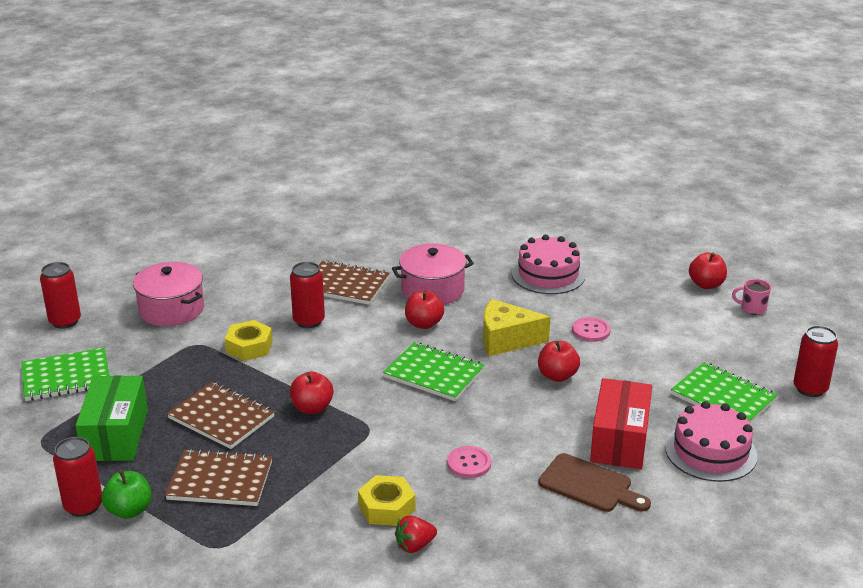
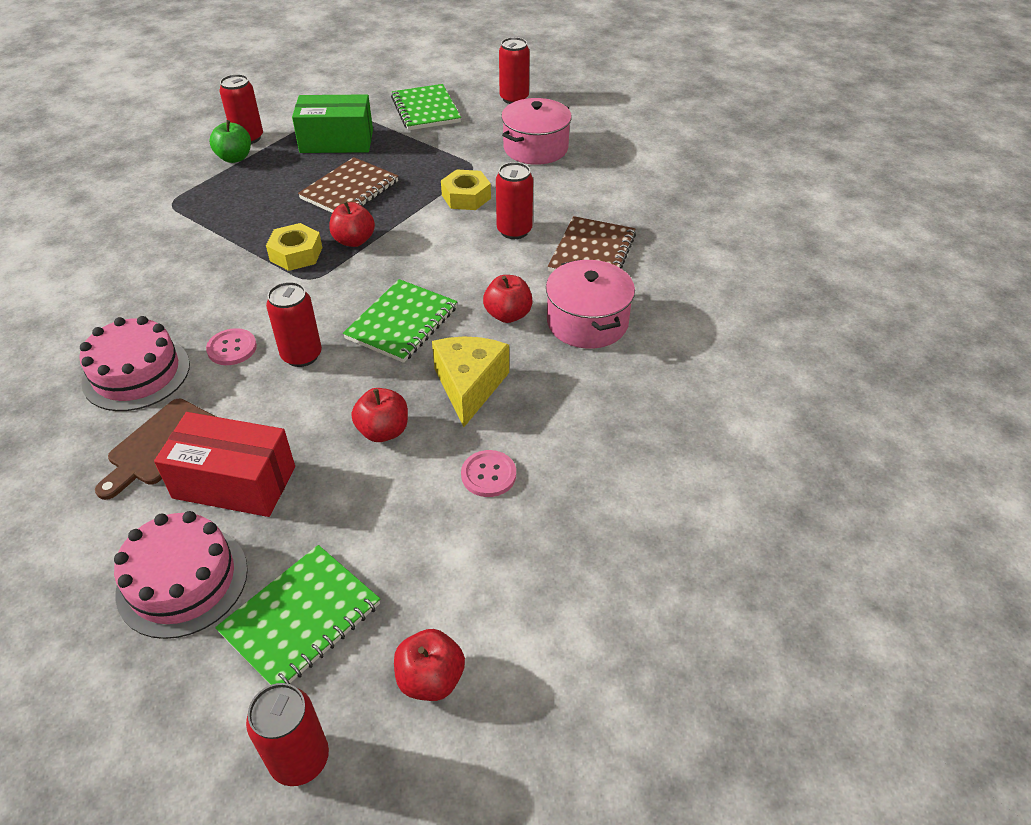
camera: 90 degrees right, 15 degrees up
(220, 481) = (257, 197): brown notebook -> none
(386, 507) = (184, 292): yellow nut -> yellow nut (296, 254)
(415, 546) = (122, 310): red strawberry -> none
(476, 423) = (301, 355): none -> red can
(548, 274) = (641, 437): pink cake -> pink cake (136, 373)
(706, 284) = (633, 651): red apple -> red apple (430, 679)
(752, 308) = (555, 716): pink mug -> none

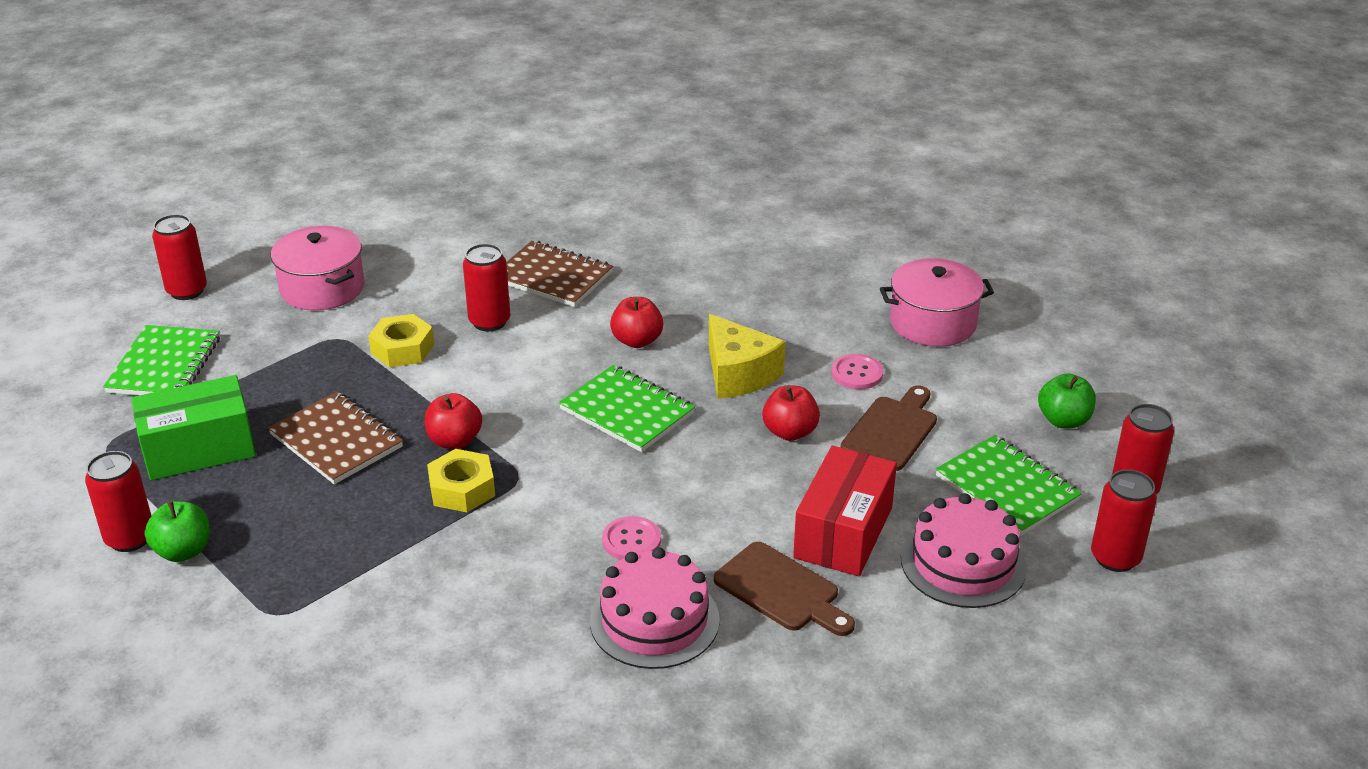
camera: 80 degrees left, 10 degrees down
(301, 355) = (660, 485): red can -> red can (1115, 558)
(336, 141) = (199, 449): green box -> green box turned 60 degrees clockwise
(393, 510) = (891, 430): none -> brown cutting board
(425, 110) = (164, 365): green notebook -> green notebook turned 75 degrees counterclockwise
(430, 679) = (1063, 420): red apple -> green apple
(469, 386) = (738, 374): yellow cheese -> yellow cheese turned 135 degrees counterclockwise
(587, 322) = (664, 295): pink pot -> pink pot (933, 323)

